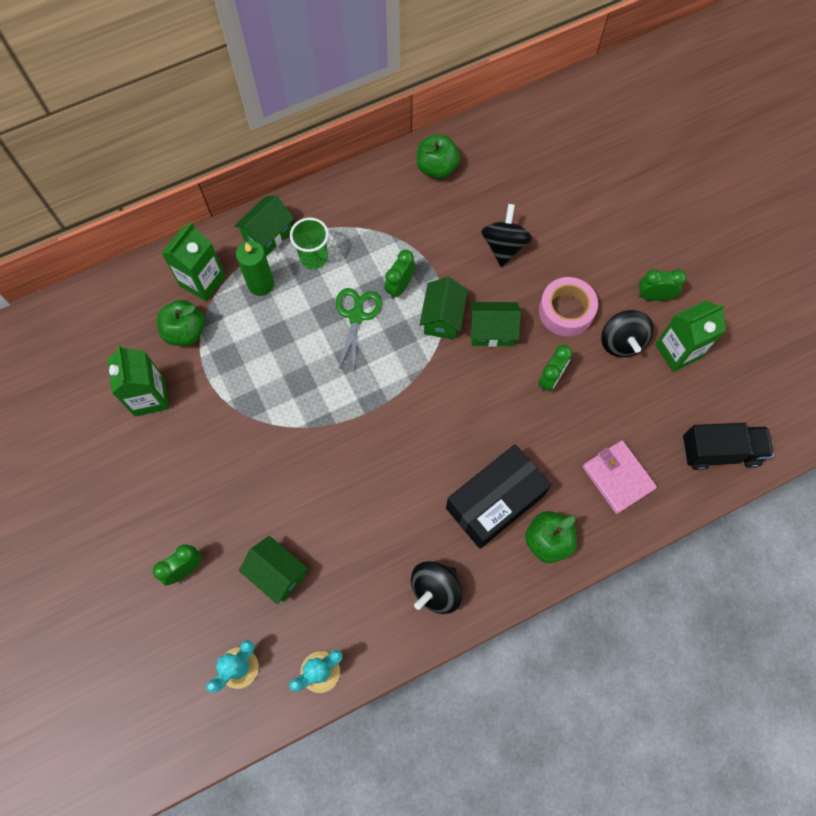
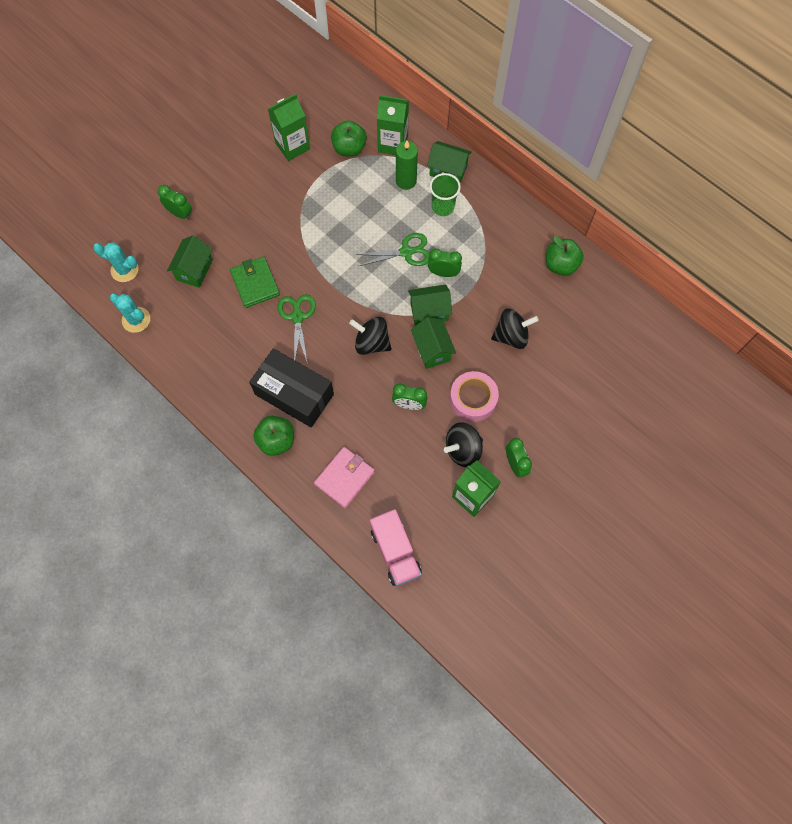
camera: 70 degrees right, 0 degrees up
(328, 502) = (255, 283): none -> green wallet
(393, 466) = (297, 317): none -> green scissors
(435, 590) = (215, 374): black spinning top -> black spinning top (371, 343)
(720, 451) = (395, 552): black truck -> pink truck

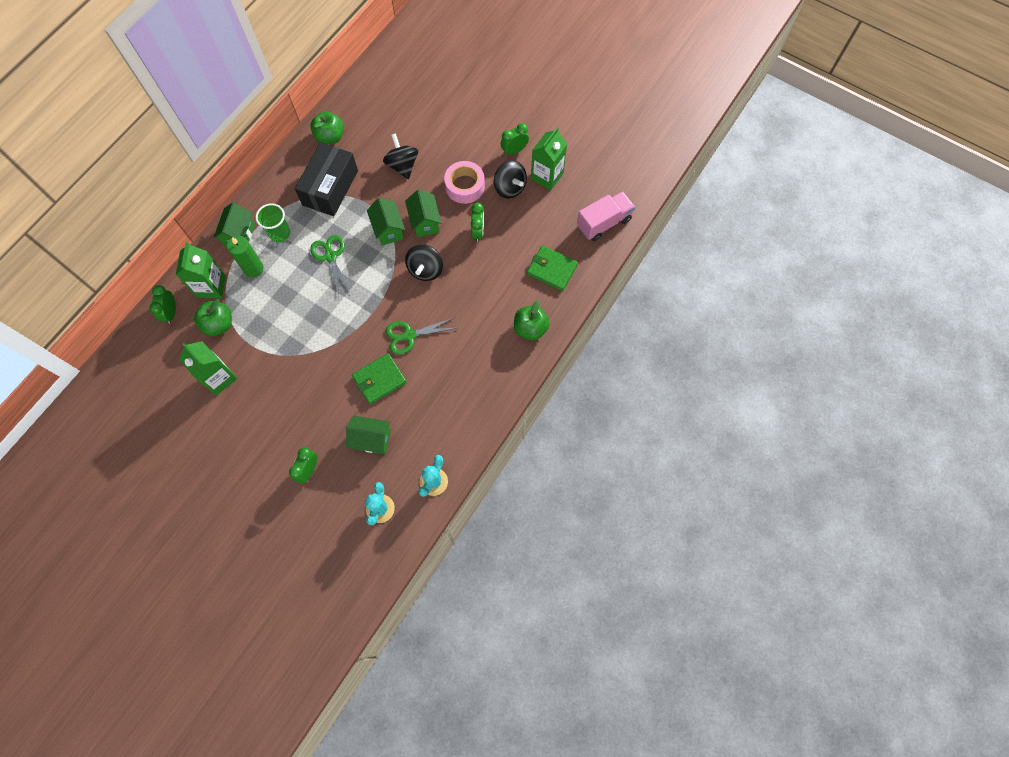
camera: 100 degrees left, 0 degrees up
(294, 394) = (485, 323): black box -> black box (330, 188)
(344, 478) = (552, 269): pink wallet -> green wallet
(432, 350) = (425, 222): green house -> green house turned 75 degrees counterclockwise
(443, 273) = (348, 223): green clock -> green clock (171, 312)

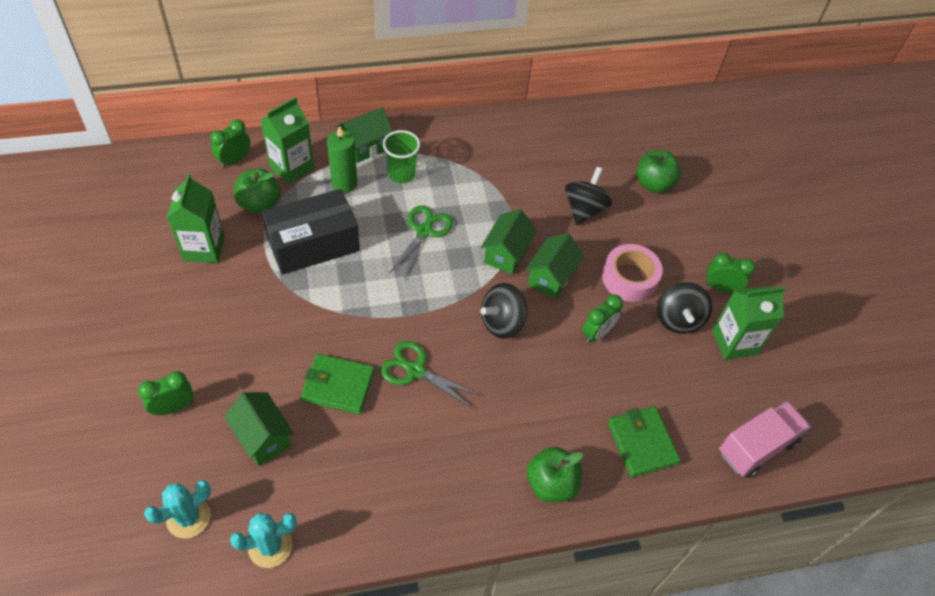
camera: 40 degrees right, 15 degrees down
(330, 137) = (540, 132): green apple -> green apple (653, 184)
(330, 188) = (492, 173): black box -> black box (313, 244)
(603, 223) = (756, 447): pink truck -> pink truck turned 45 degrees counterclockwise

